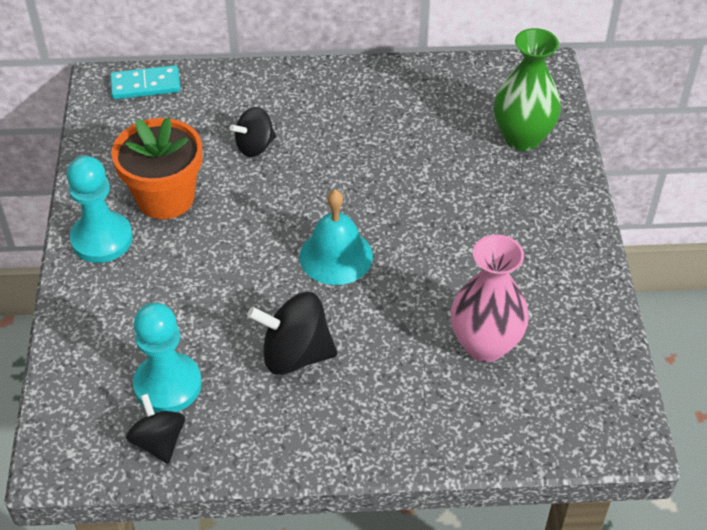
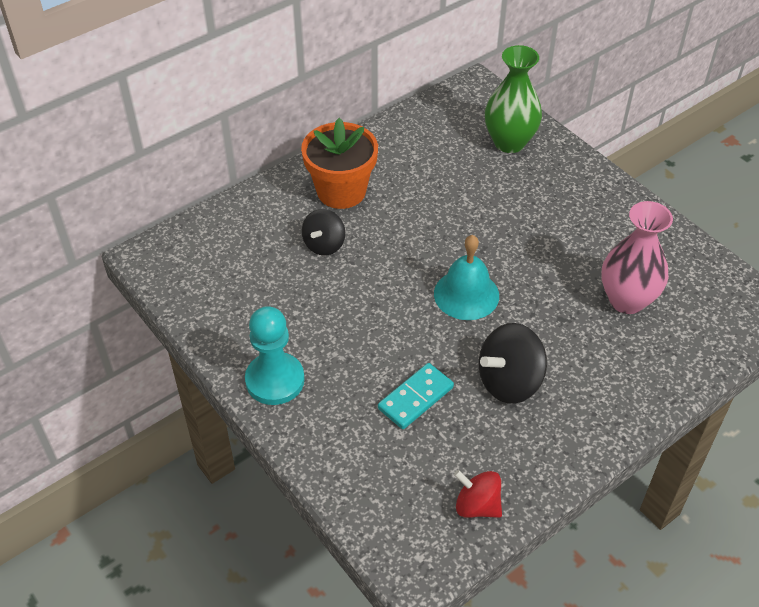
camera: 35 degrees left, 0 degrees up
(145, 85) = (186, 241): turquoise domino -> turquoise domino (415, 398)
(159, 442) = (477, 505): black spinning top -> red spinning top
(165, 198) = (293, 320): orange flower pot -> orange flower pot (341, 191)
(168, 385) = (440, 460): turquoise pawn -> none

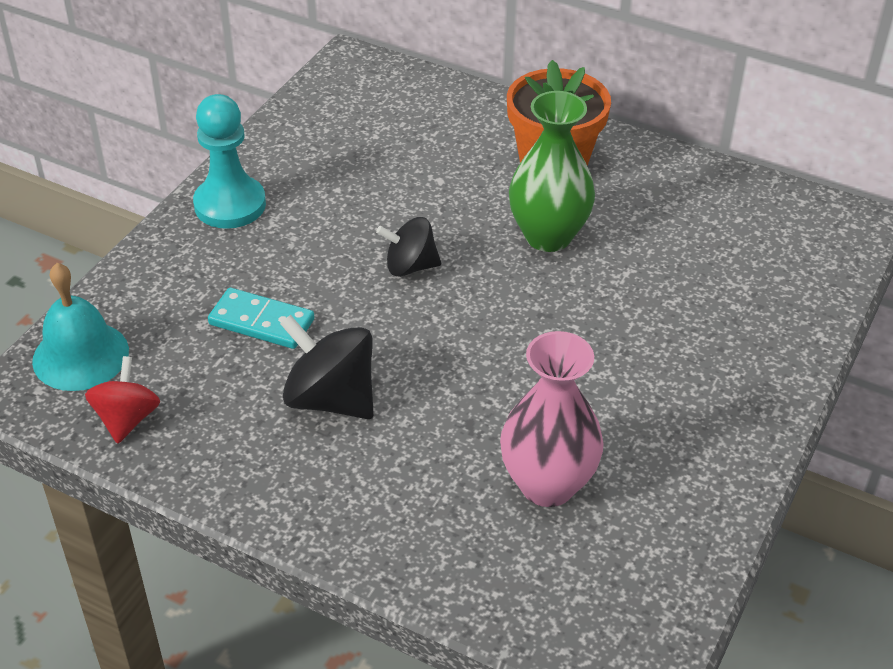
camera: 65 degrees right, 5 degrees down
(324, 245) = (455, 178): black spinning top -> black spinning top (410, 266)
(466, 294) = (453, 320): turquoise bell -> turquoise bell (80, 355)
(509, 142) = (769, 285): green vase -> green vase (548, 236)

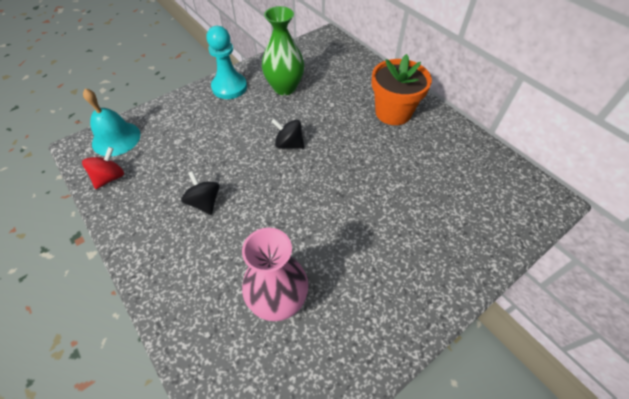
camera: 25 degrees right, 10 degrees up
(261, 322) = (202, 149): turquoise domino -> none
(330, 399) = (204, 202): black spinning top -> black spinning top, size x0.65
(548, 236) = (367, 150): green vase -> green vase (284, 88)

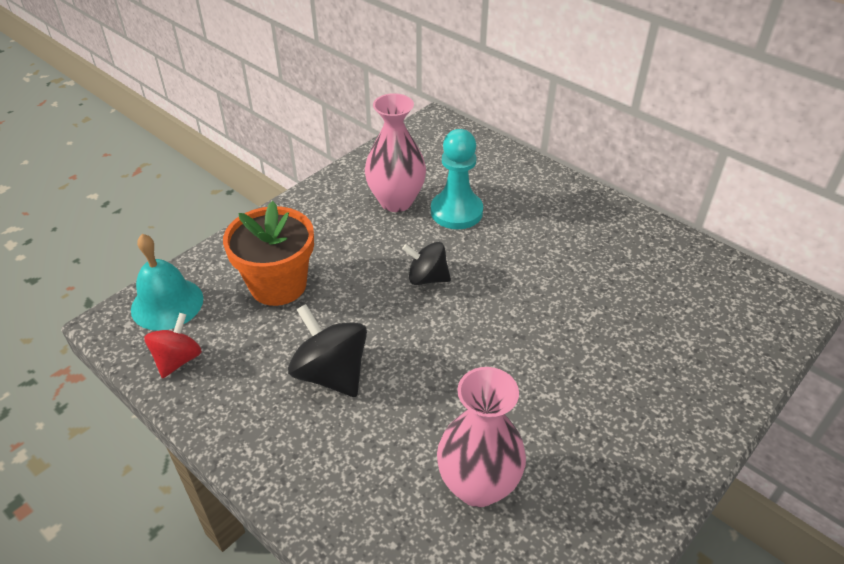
camera: 10 degrees left, 10 degrees down
(204, 202) = (331, 373): black spinning top -> black spinning top, size x1.53
(229, 87) = (314, 210): turquoise pawn -> turquoise pawn (456, 212)
(284, 88) = (396, 201): green vase -> pink vase
(393, 112) = (560, 217): orange flower pot -> orange flower pot (278, 285)

